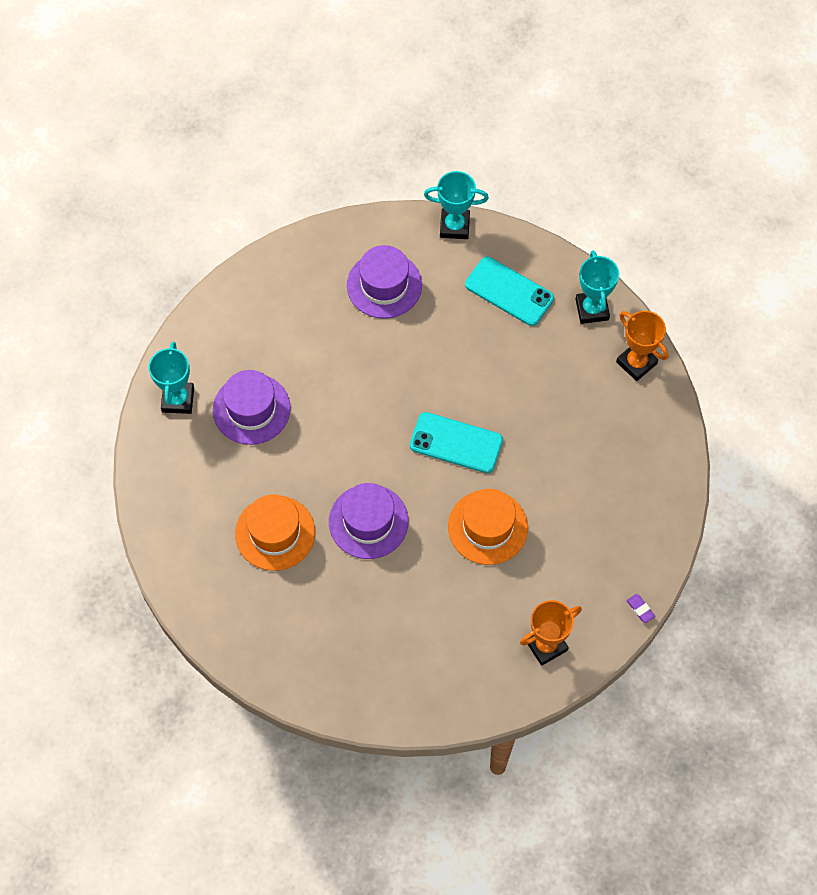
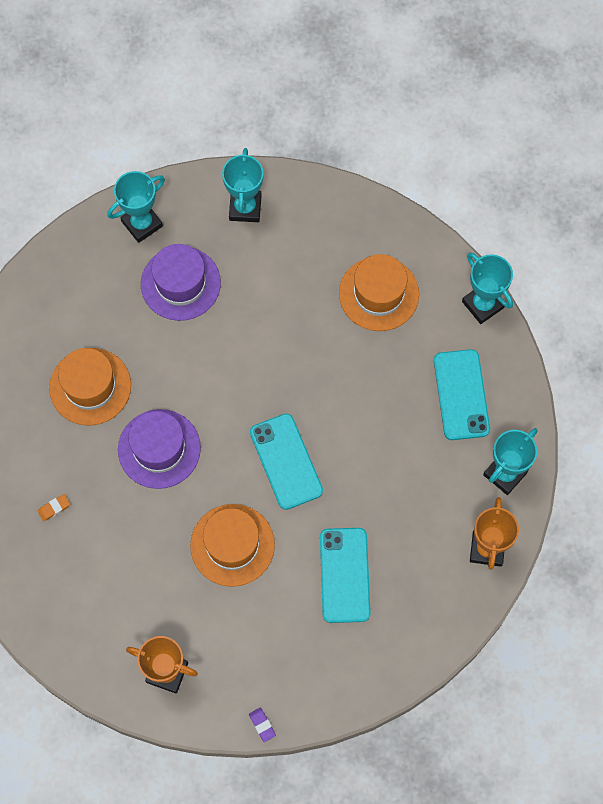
camera: 50 degrees right, 5 degrees up
(233, 321) = (245, 208): none -> turquoise trophy
(349, 630) = (54, 508): none -> orange eraser
(384, 285) = (379, 294): purple hat -> orange hat
(576, 469) = (344, 575): none -> turquoise phone
(640, 609) = (262, 725): purple eraser -> purple eraser turned 45 degrees counterclockwise

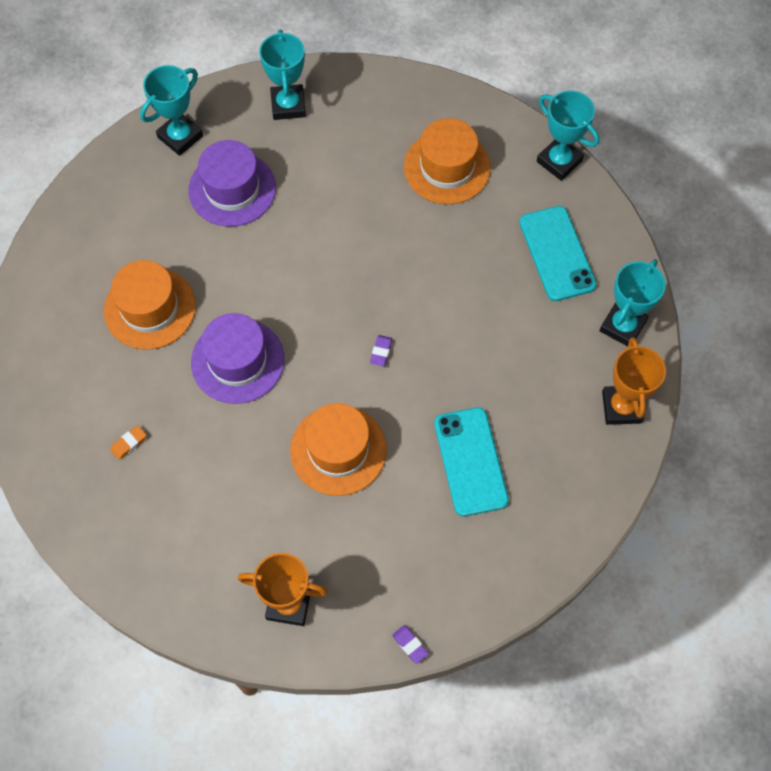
camera: 10 degrees left, 5 degrees down
(286, 461) = (381, 352): turquoise phone -> purple eraser

